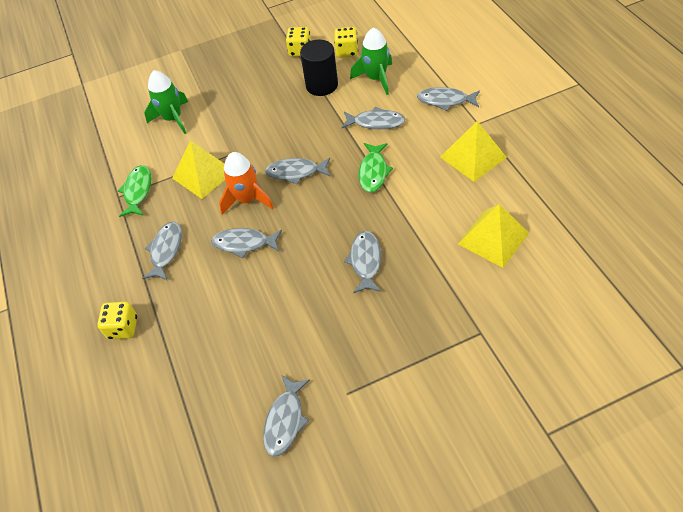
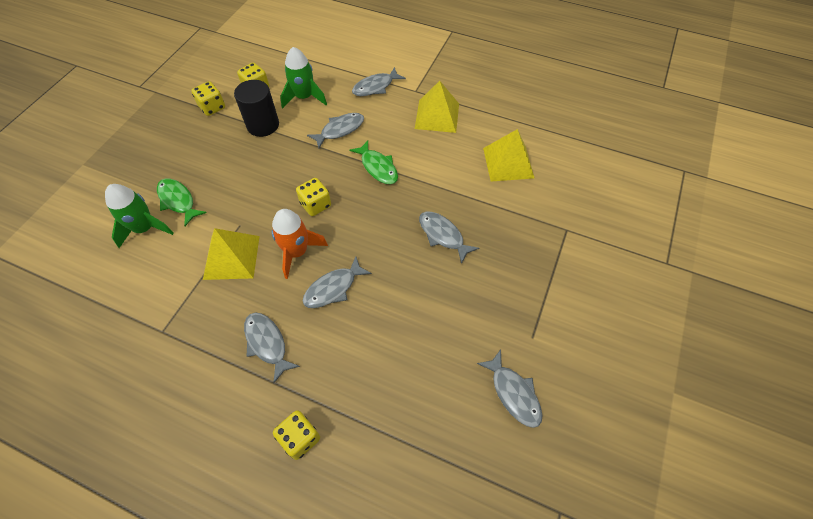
camera: 50 degrees left, 5 degrees up
(138, 191) = (179, 313): green fish -> green fish (178, 201)
(296, 172) = (315, 205): grey fish -> yellow dice

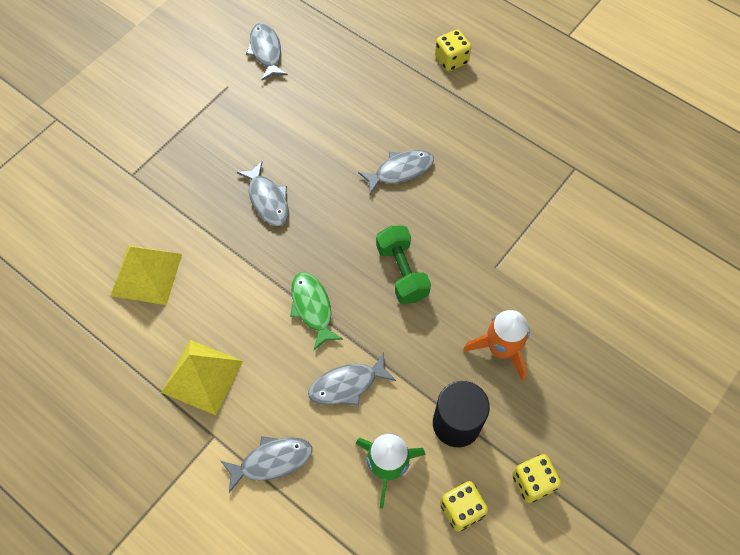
camera: 165 degrees left, 5 degrees up
(145, 228) = (609, 289): green rocket -> none
(178, 201) = (572, 319): green fish -> none
(232, 257) = (505, 229): yellow pyramid -> none
(267, 343) = (472, 135): grey fish -> none
(297, 252) = (432, 218): orange rocket -> orange rocket (501, 349)
(315, 205) = (402, 272): yellow dice -> green dumbbell

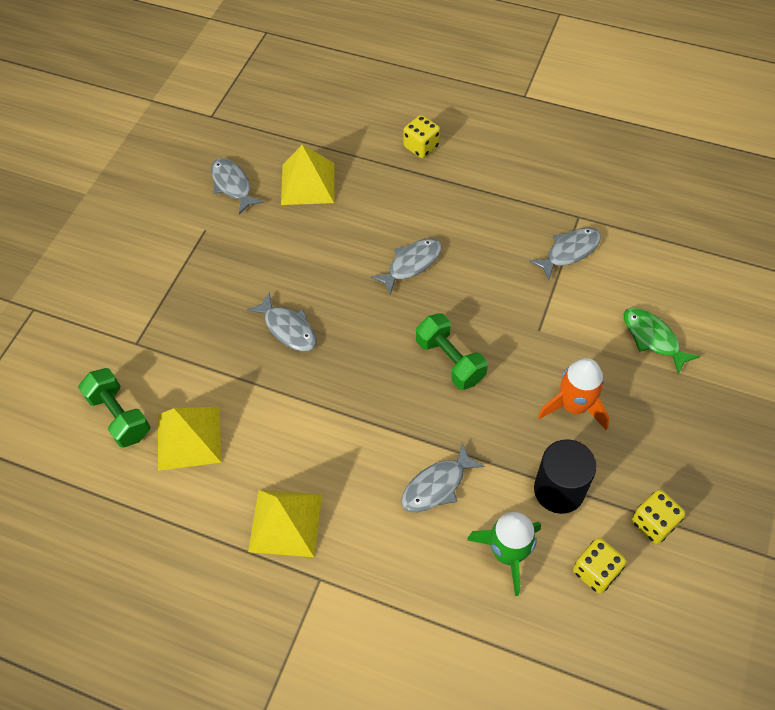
camera: 15 degrees left, 5 degrees down
(95, 237) = (120, 416): none -> green dumbbell
(272, 461) = (389, 585): grey fish -> grey fish (569, 252)
(312, 308) = (373, 421): green fish -> green fish (653, 338)
(334, 67) = (307, 183): none -> yellow pyramid

